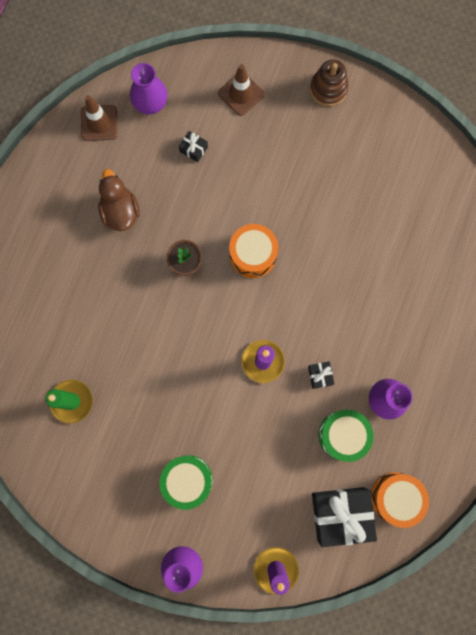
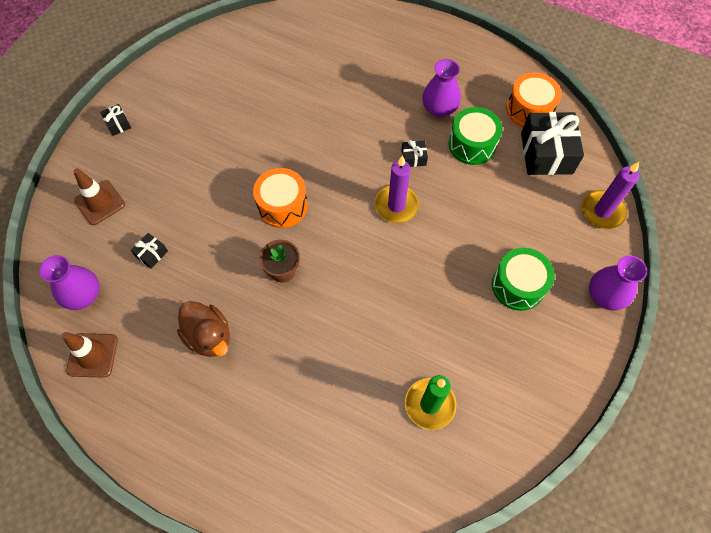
camera: 85 degrees left, 15 degrees down
(120, 211) = (209, 336): brown duck -> brown duck turned 120 degrees counterclockwise
(328, 89) = (118, 124): brown stacking toy -> black gift

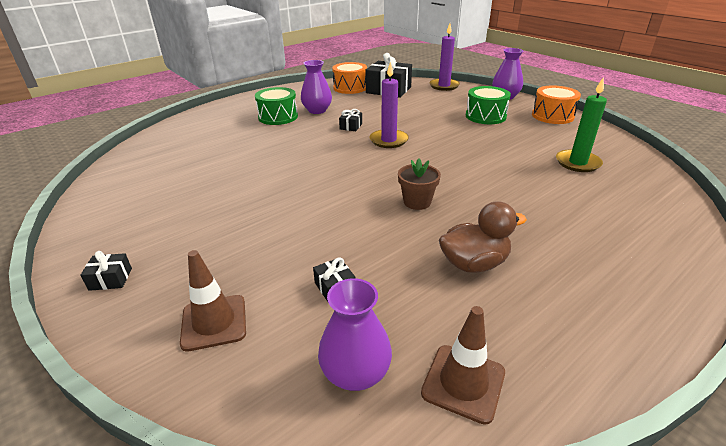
camera: 65 degrees left, 30 degrees down
(282, 205) = (344, 188): orange drum -> orange drum (552, 116)
(472, 144) = (359, 107): green drum -> green drum (278, 117)

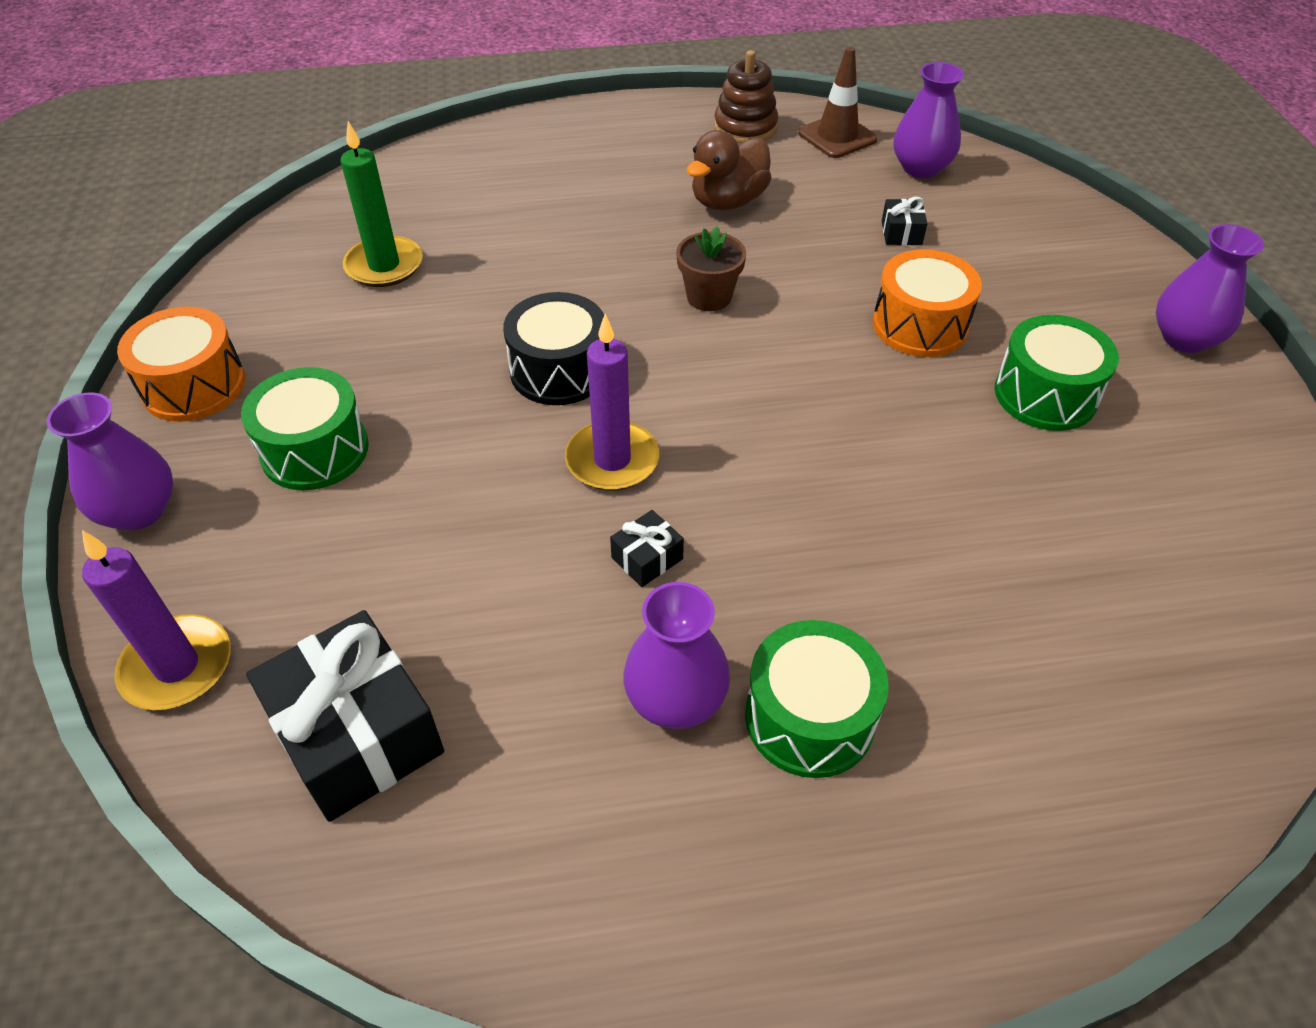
camera: 150 degrees left, 15 degrees up
(110, 279) = (1184, 338): black gift -> purple vase
(210, 216) = (1045, 394): none -> green drum
(214, 322) = (1046, 246): brown traffic cone -> none
(350, 88) = (452, 835): orange drum -> orange drum (919, 325)
(443, 155) = (559, 370): none -> black drum
(474, 263) = (728, 201): brown duck -> brown duck turned 60 degrees counterclockwise
(552, 351) = (745, 128): none -> brown stacking toy

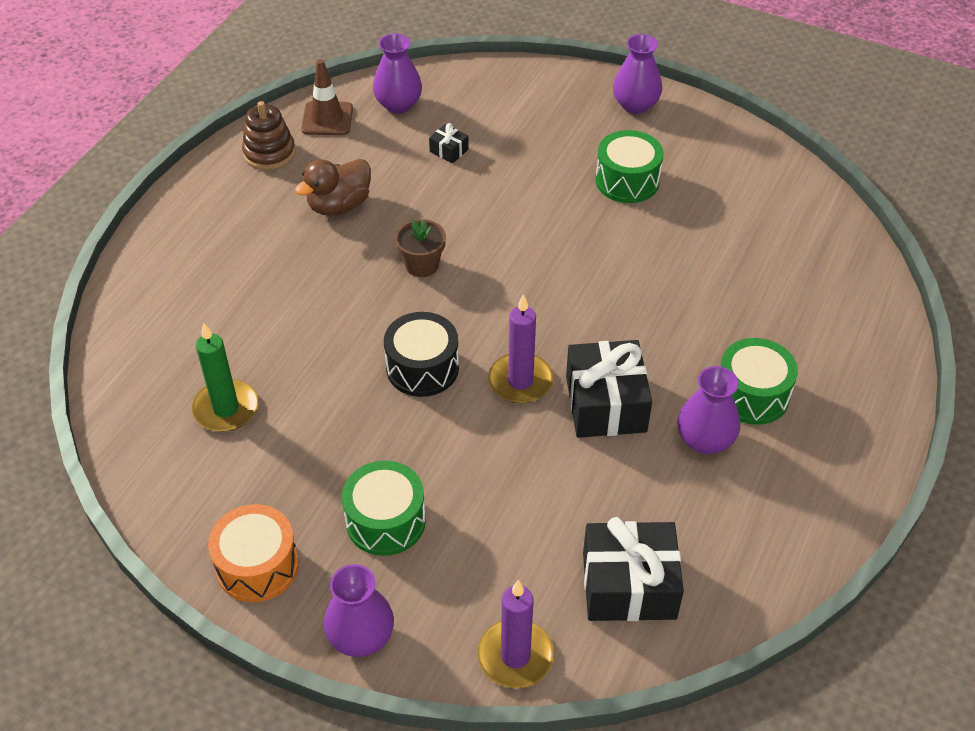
camera: 55 degrees left, 0 degrees up
(647, 558) = (605, 404): black gift -> black gift, size x2.25
(728, 201) = (339, 205): brown duck -> brown duck turned 60 degrees clockwise
(919, 325) = (532, 193): orange drum -> none

